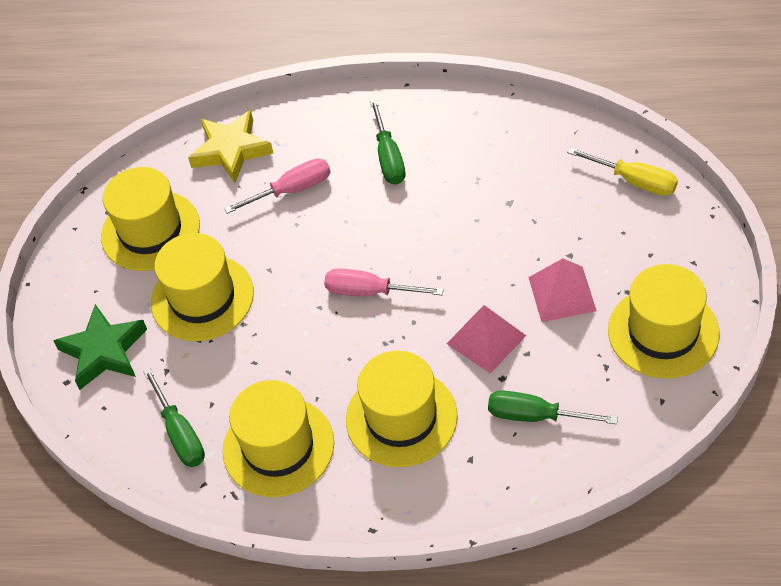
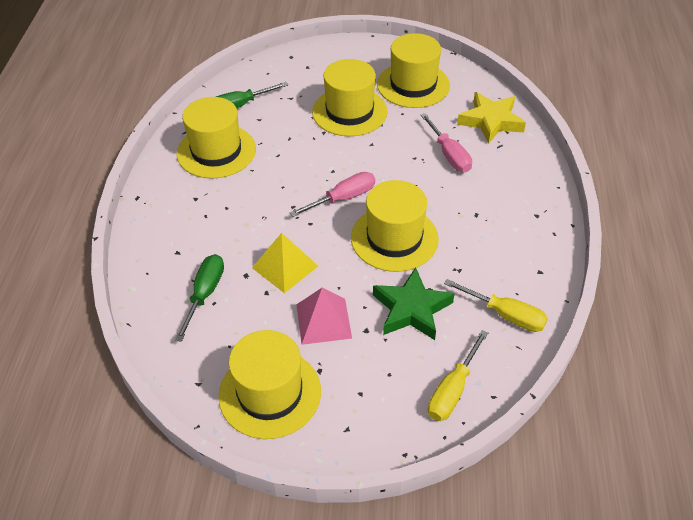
camera: 85 degrees right, 5 degrees down
(104, 351) = (311, 70): green star -> green star (411, 309)
(370, 292) = (343, 198): pink screwdriver -> pink screwdriver turned 45 degrees clockwise
(388, 157) = (484, 211): green screwdriver -> none
(401, 417) = (223, 214): yellow hat -> yellow hat (394, 238)
(486, 339) = (285, 266): pink pyramid -> yellow pyramid
(536, 141) = (505, 315): none -> yellow screwdriver

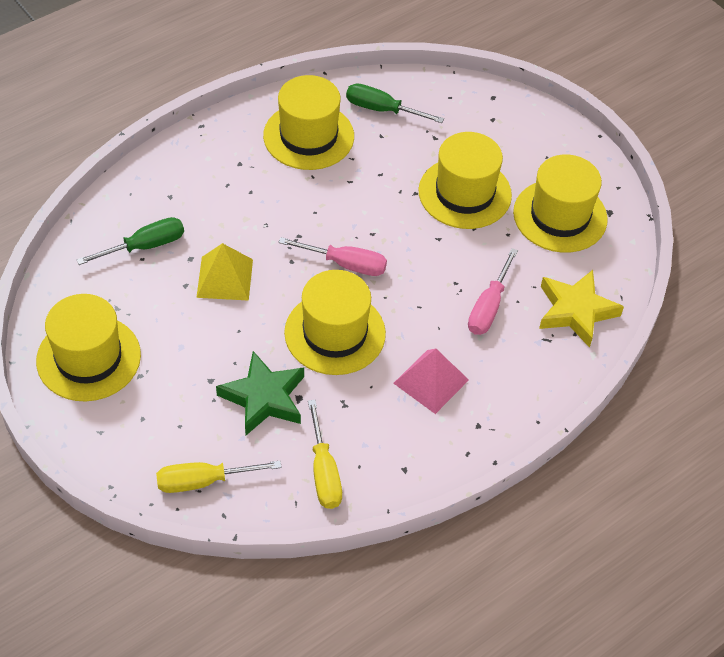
camera: 45 degrees right, 5 degrees up
(323, 321) = (192, 344): pink pyramid -> pink pyramid (431, 381)

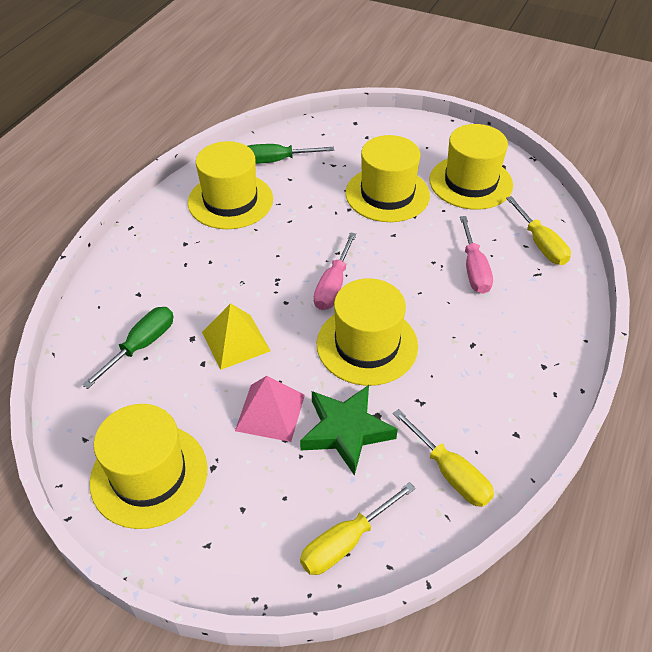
camera: 25 degrees left, 5 degrees down
(345, 264) = (333, 285): pink screwdriver -> pink screwdriver turned 120 degrees clockwise
(431, 381) = (477, 348): pink pyramid -> pink pyramid (270, 412)
(576, 311) = (540, 244): yellow star -> yellow screwdriver

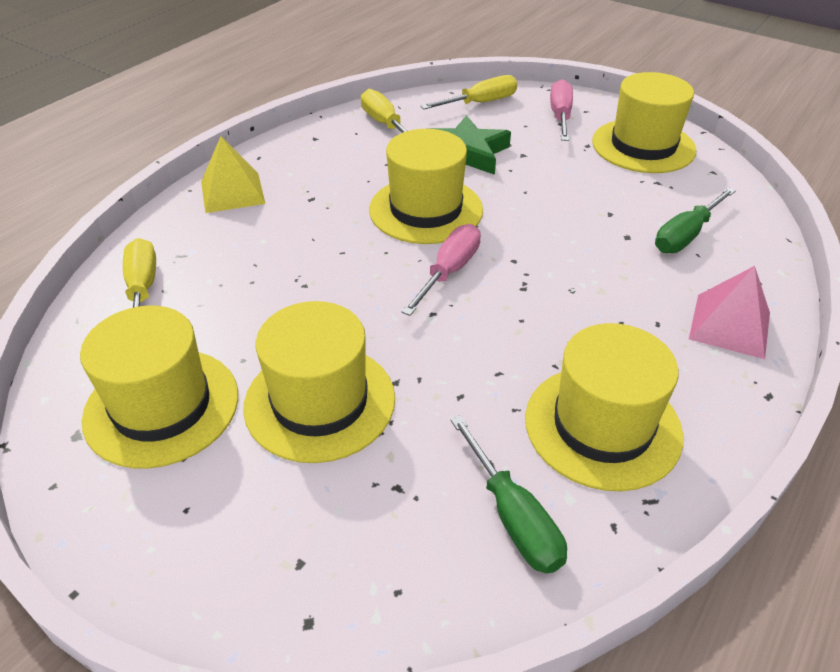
camera: 170 degrees left, 5 degrees down
(236, 341) = (575, 228): yellow pyramid -> yellow pyramid (232, 192)
(270, 412) = (536, 171): pink pyramid -> pink pyramid (730, 325)
(277, 160) = (512, 516): green screwdriver -> green screwdriver turned 60 degrees clockwise
(473, 268) = (257, 270): pink screwdriver -> pink screwdriver (560, 116)

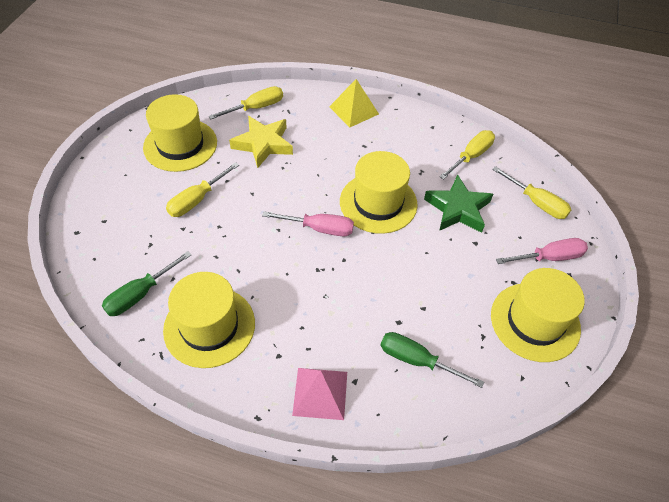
camera: 70 degrees right, 10 degrees up
(238, 297) = (263, 144): none -> yellow star
(320, 402) = (197, 200): yellow hat -> yellow screwdriver

